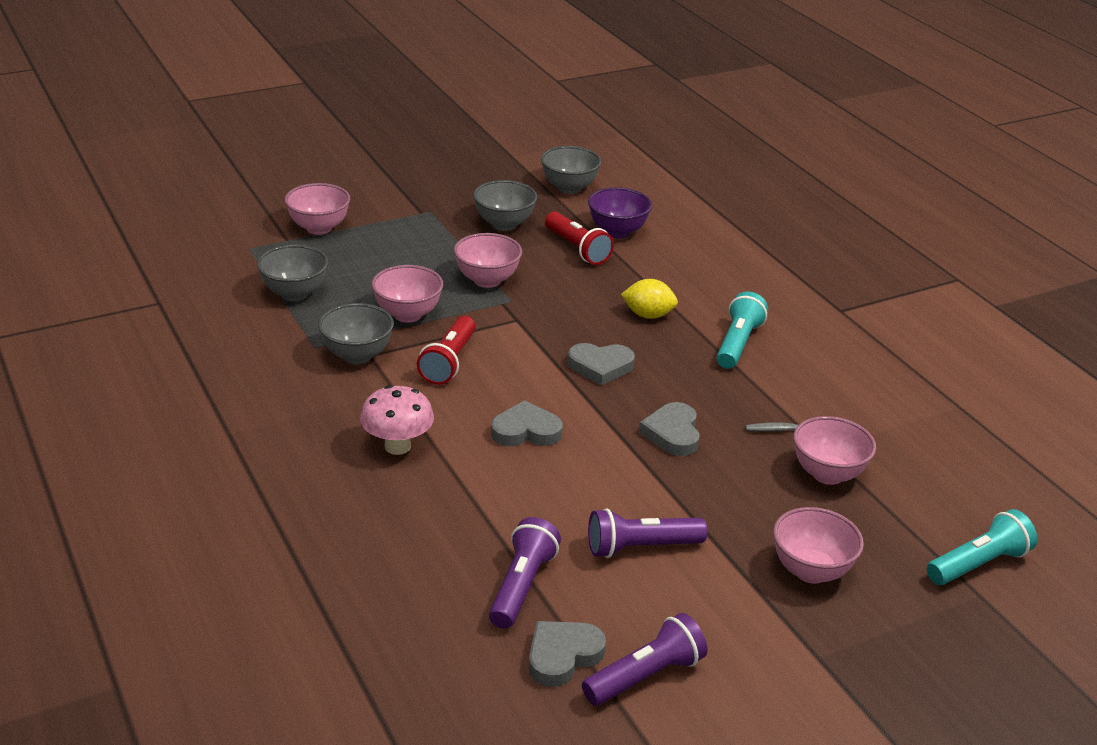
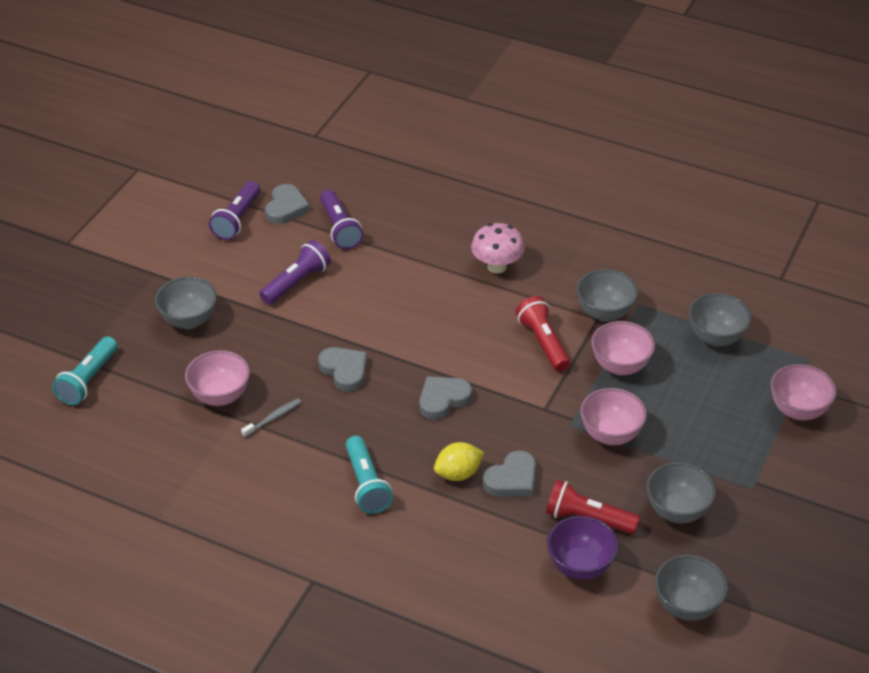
camera: 145 degrees right, 10 degrees up
(526, 431) = (436, 319): grey heart -> grey heart (512, 479)
(811, 571) = (189, 320): pink bowl -> grey bowl

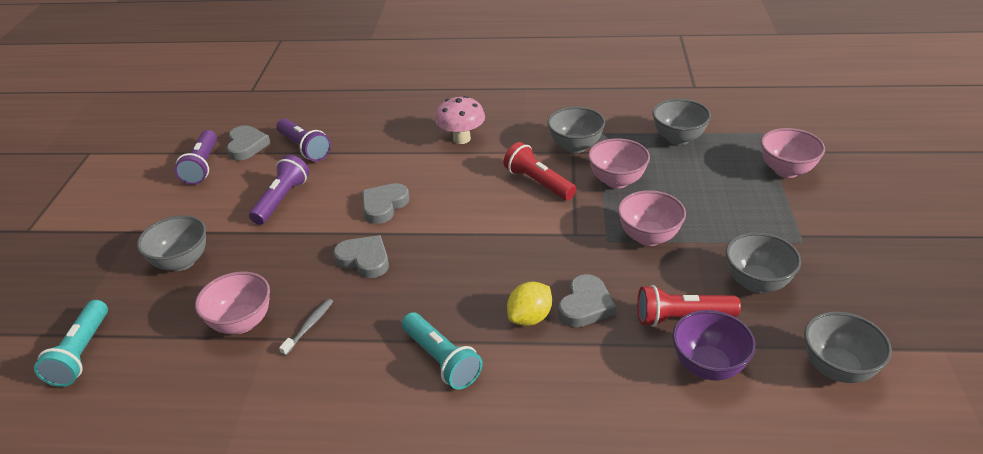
camera: 20 degrees left, 5 degrees down
(443, 399) = (475, 255): grey heart -> grey heart (384, 206)

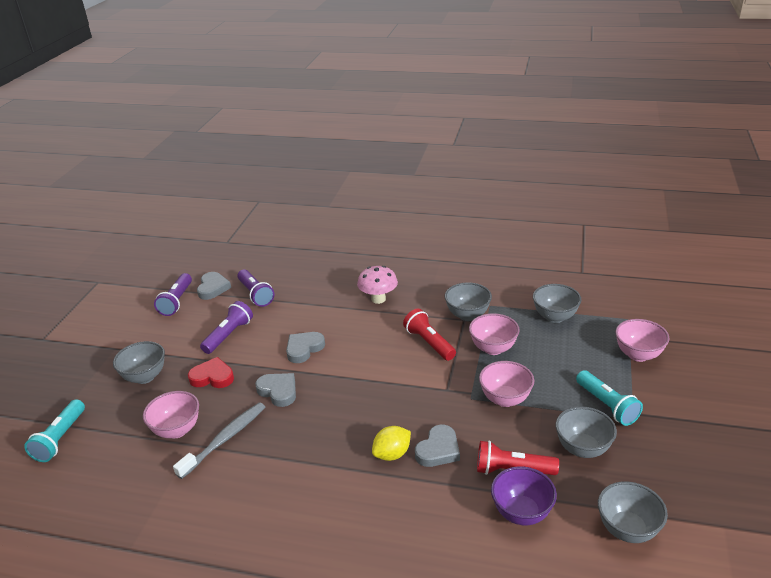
camera: 10 degrees right, 5 degrees down
(273, 252) = (212, 377): none -> red heart
(309, 326) = (225, 439): grey toothbrush -> grey toothbrush, size x1.88
(441, 360) = (315, 479): turquoise flashlight -> turquoise flashlight (607, 405)

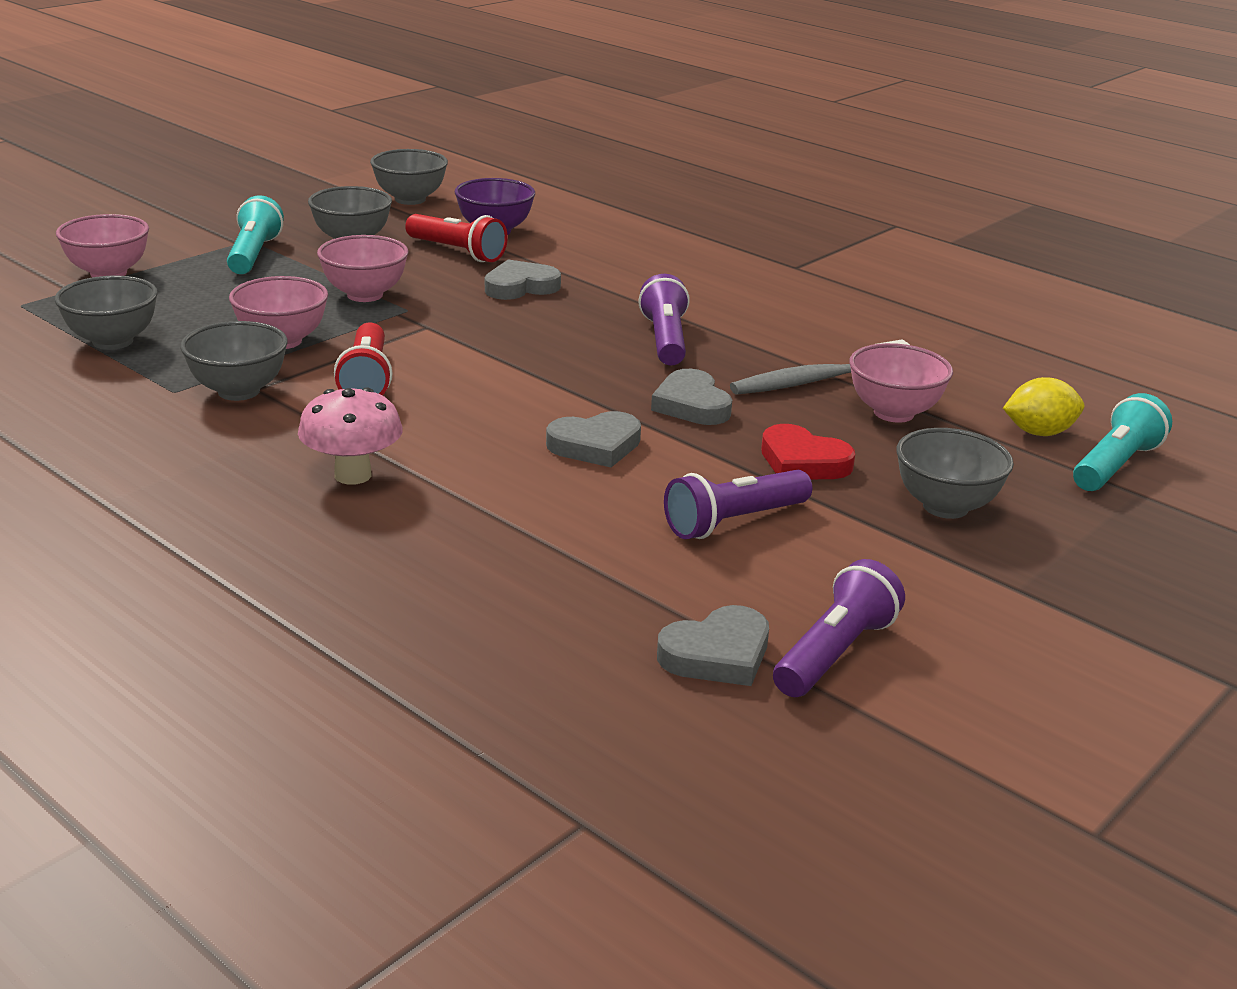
camera: 155 degrees left, 5 degrees down
(213, 288) = (717, 654): grey heart -> grey heart turned 150 degrees counterclockwise
(255, 294) = (614, 591): purple flashlight -> purple flashlight (665, 340)
(392, 454) = (584, 300): yellow lemon -> yellow lemon (1039, 432)

